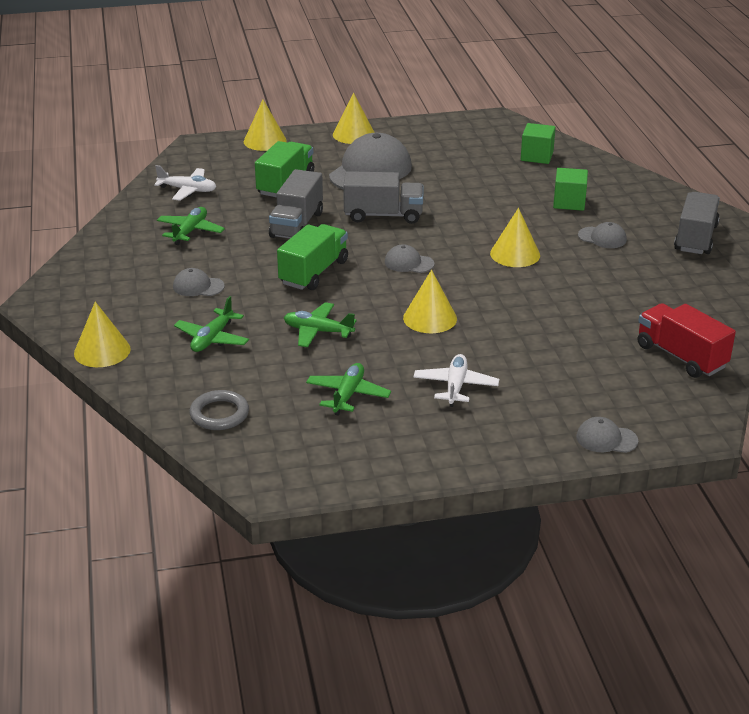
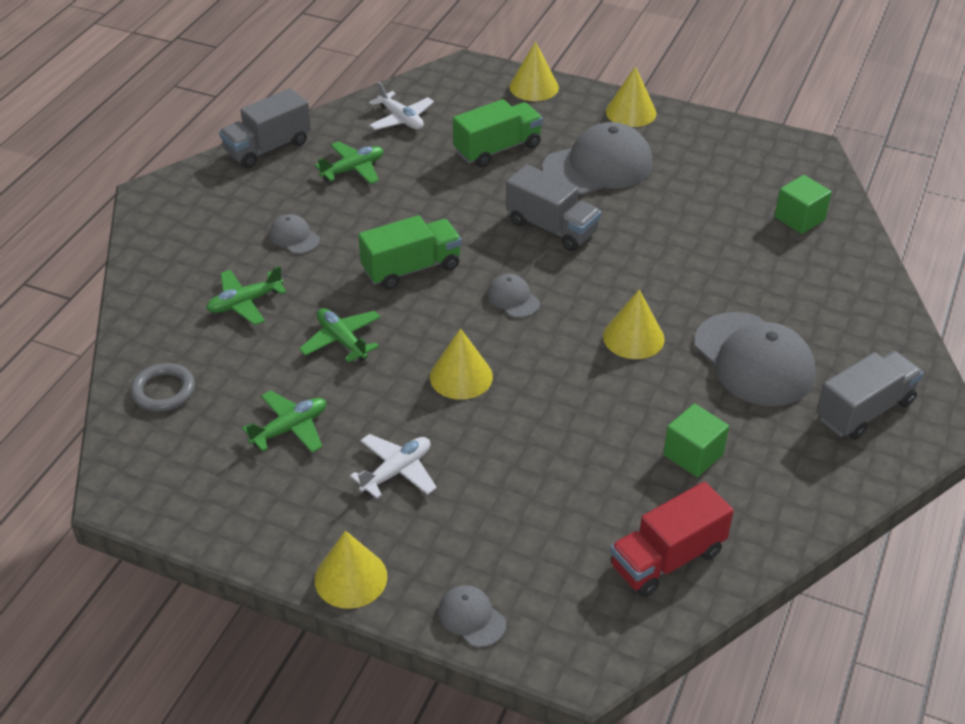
camera: 35 degrees right, 10 degrees up
(102, 351) = (145, 272): yellow cone -> yellow cone (351, 578)
(297, 225) = (456, 203): grey truck -> grey truck (268, 147)
(569, 202) = (768, 296): green cube -> green cube (693, 454)
(602, 238) = (754, 360): grey cap -> grey cap, size x2.15
(681, 356) = (667, 559): red truck -> red truck turned 120 degrees counterclockwise

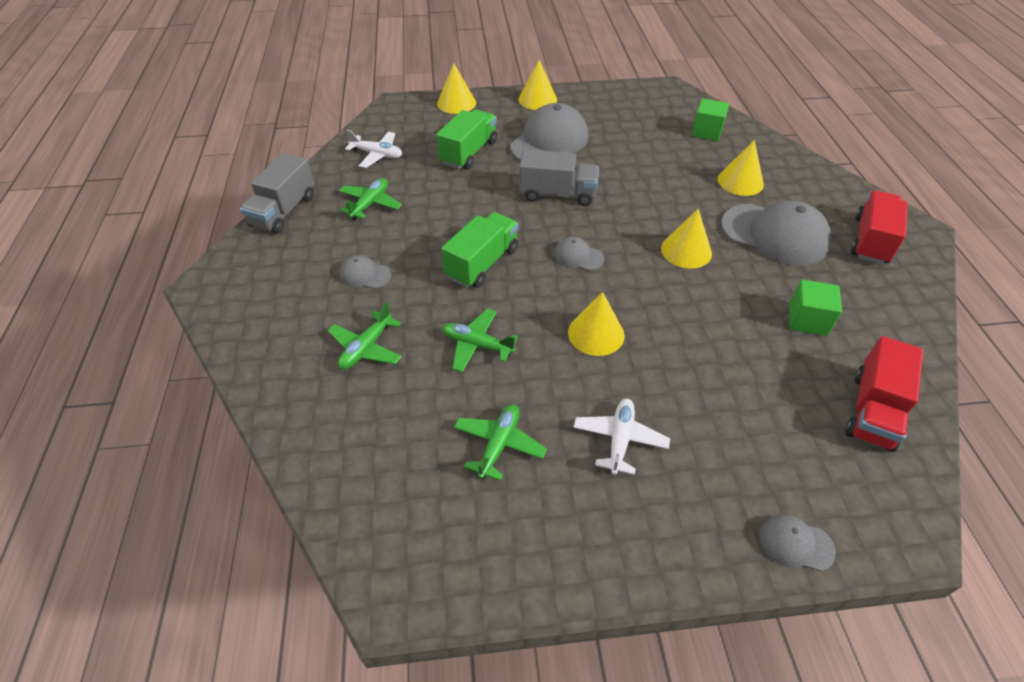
camera: 30 degrees left, 5 degrees up
(164, 391) = (354, 464): grey ring -> none
(351, 578) = (671, 563): yellow cone -> yellow cone (740, 181)
(864, 410) = (870, 240): grey truck -> red truck

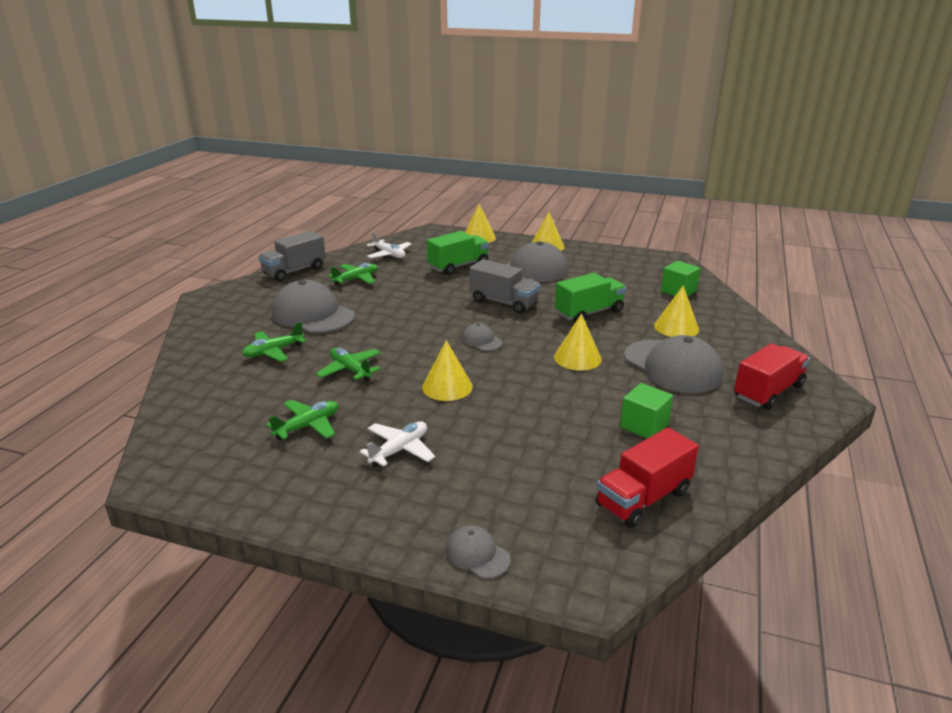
camera: 25 degrees right, 20 degrees down
(365, 275) = (313, 314): grey cap -> grey cap, size x2.15
(482, 263) = (402, 327): green truck -> green truck (589, 313)

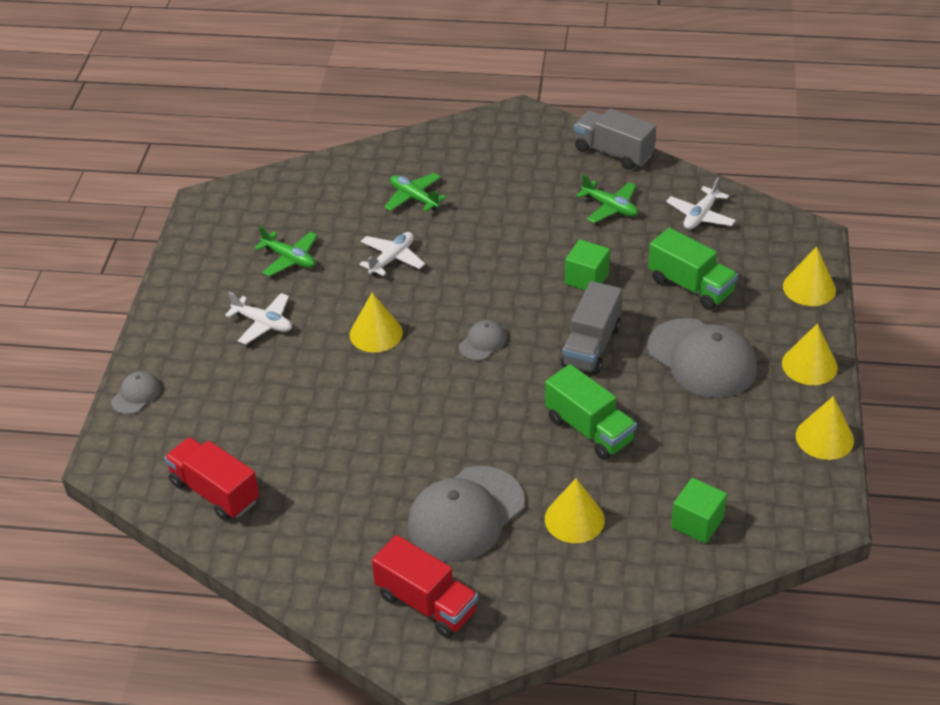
camera: 80 degrees right, 15 degrees up
(313, 314) = (503, 200): grey cap -> none
(350, 370) = (392, 259): green plane -> white plane
(577, 358) = (463, 428): yellow cone -> yellow cone (824, 438)
(644, 426) = (332, 490): green cube -> green cube (586, 279)

